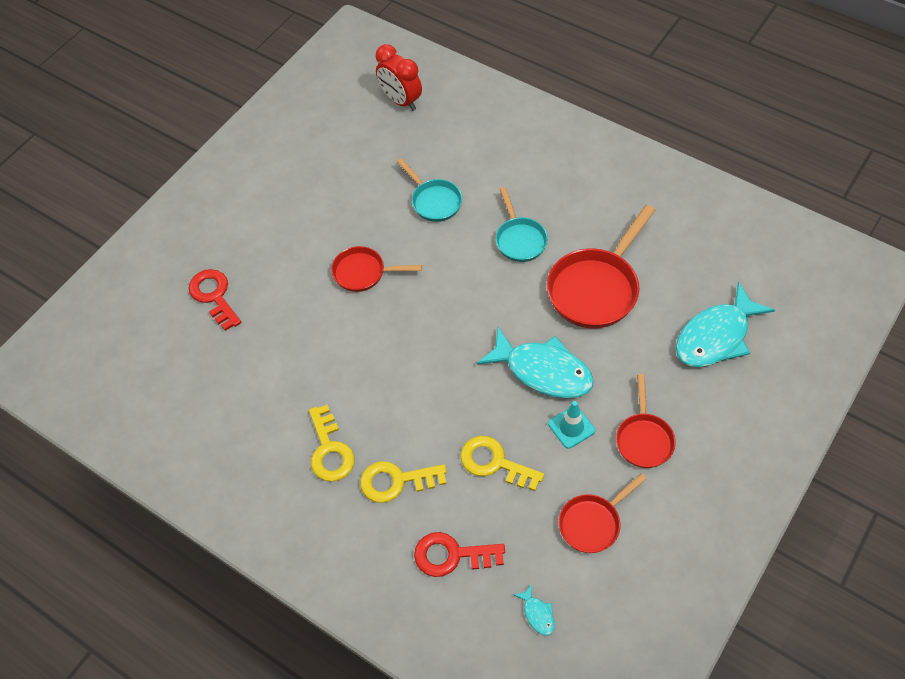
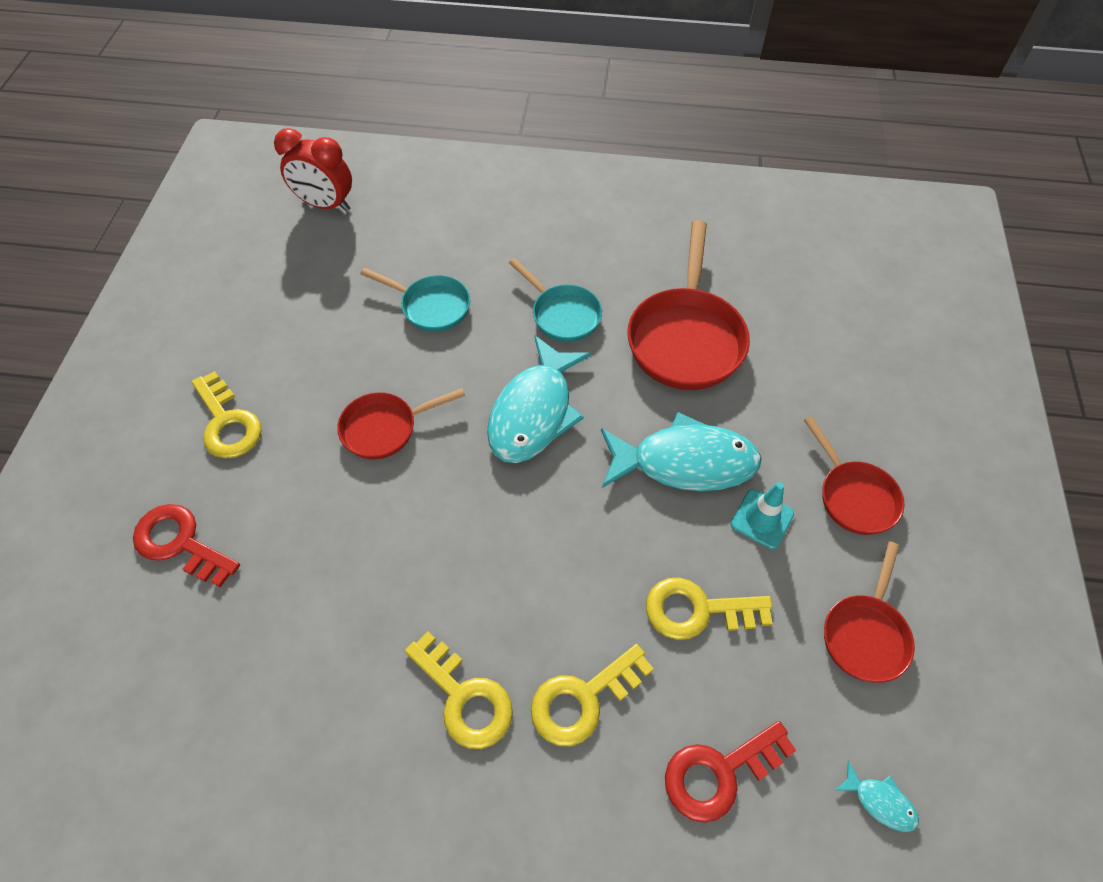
camera: 30 degrees left, 0 degrees up
(271, 232) = (227, 423): none -> yellow key
(716, 336) = (851, 342): turquoise fish -> turquoise fish (534, 412)

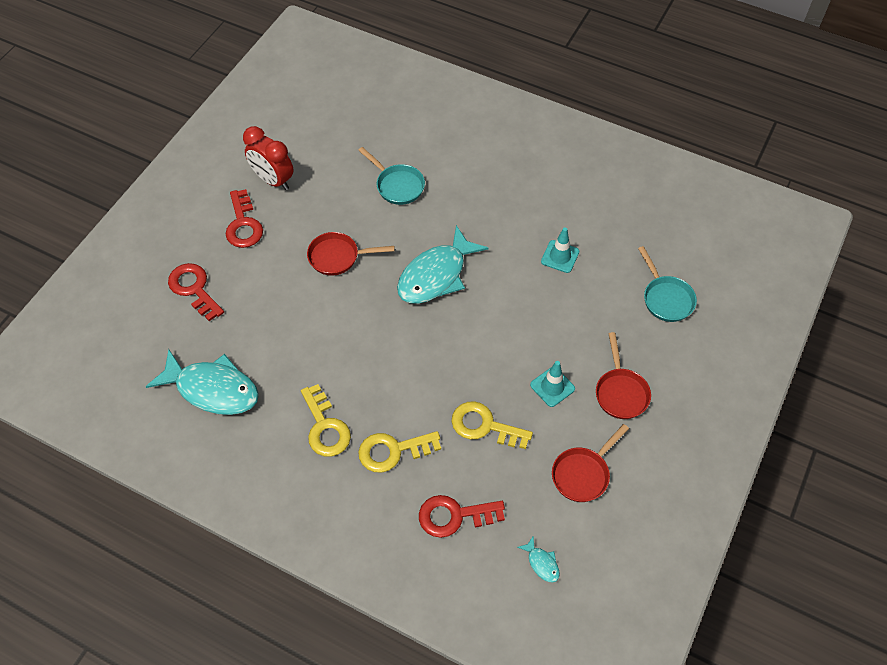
camera: 20 degrees right, 0 degrees up
(227, 423) = (243, 224): yellow key -> red key
(326, 205) = (354, 93): red clock -> red clock (273, 180)
(562, 314) = (483, 216): turquoise pan -> turquoise pan (666, 298)
(685, 462) = (519, 337): turquoise fish -> turquoise fish (212, 389)
(686, 338) = (560, 256): red pan -> turquoise traffic cone

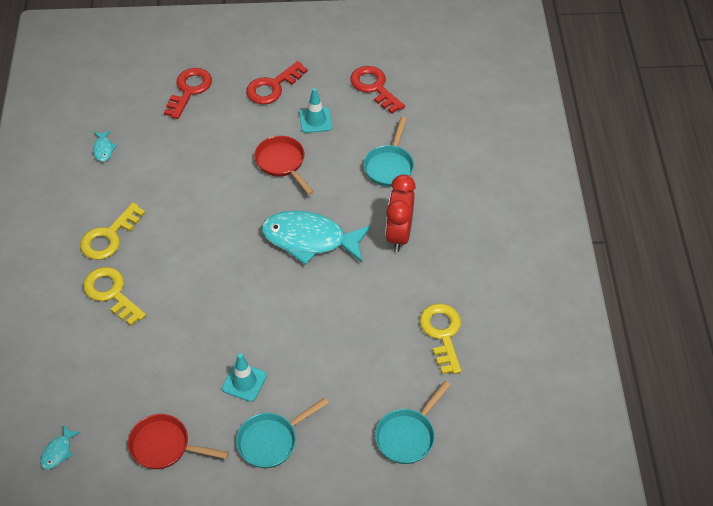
camera: 60 degrees right, 5 degrees down
(212, 389) = (103, 149): turquoise fish -> turquoise fish, size x0.41
(273, 180) = (332, 82): red clock -> red clock (399, 235)
(454, 516) = (72, 365): red key -> red key (374, 87)
(484, 426) = (172, 347): yellow key -> yellow key (442, 333)
(560, 256) = (397, 324): turquoise traffic cone -> turquoise traffic cone (315, 120)
(620, 392) = (271, 441): red pan -> turquoise pan

